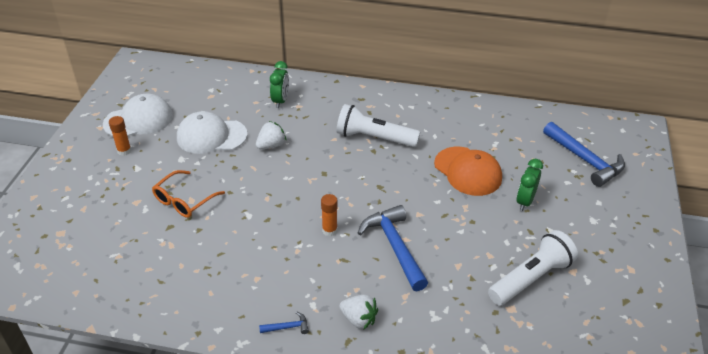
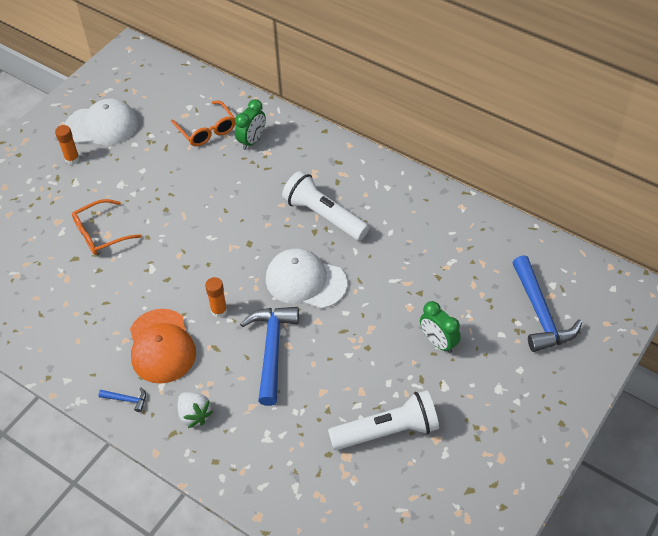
camera: 25 degrees right, 10 degrees up
(211, 136) = (161, 165): white cap -> white cap (305, 281)
(237, 102) = (207, 130): none -> orange glasses
(271, 145) = (214, 194): white strawberry -> none
(468, 171) = (399, 287): orange cap -> orange cap (161, 346)
(525, 201) = (438, 342): green clock -> green clock turned 90 degrees counterclockwise

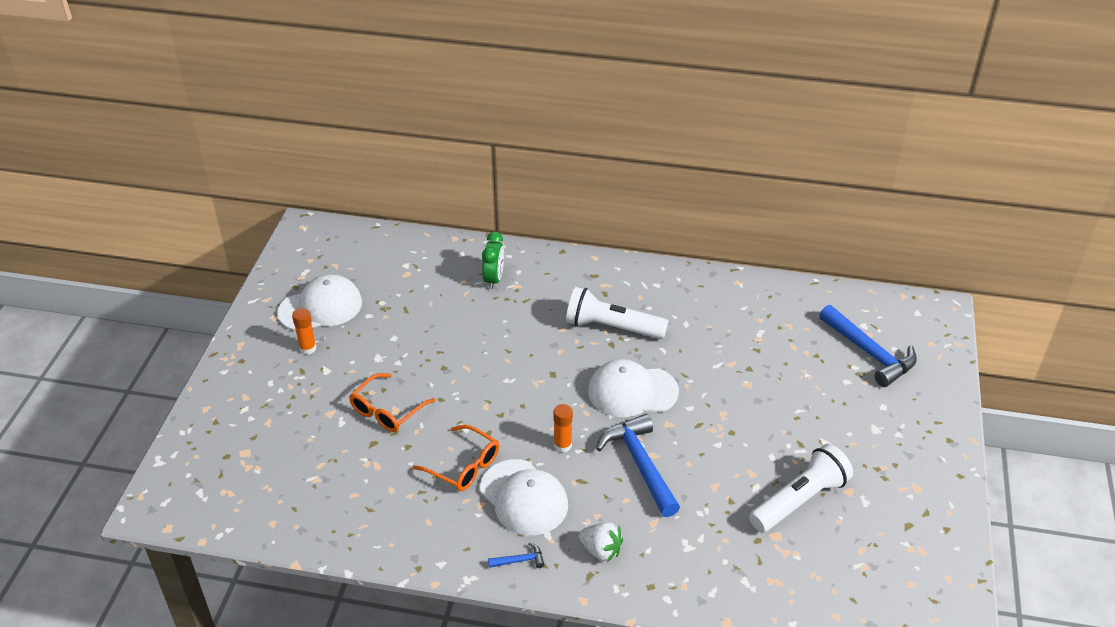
camera: 25 degrees left, 10 degrees down
(161, 346) = (524, 497): orange cap -> white cap
(207, 130) = (439, 282): orange glasses -> orange glasses (464, 466)
(438, 342) = (794, 406): green clock -> none

